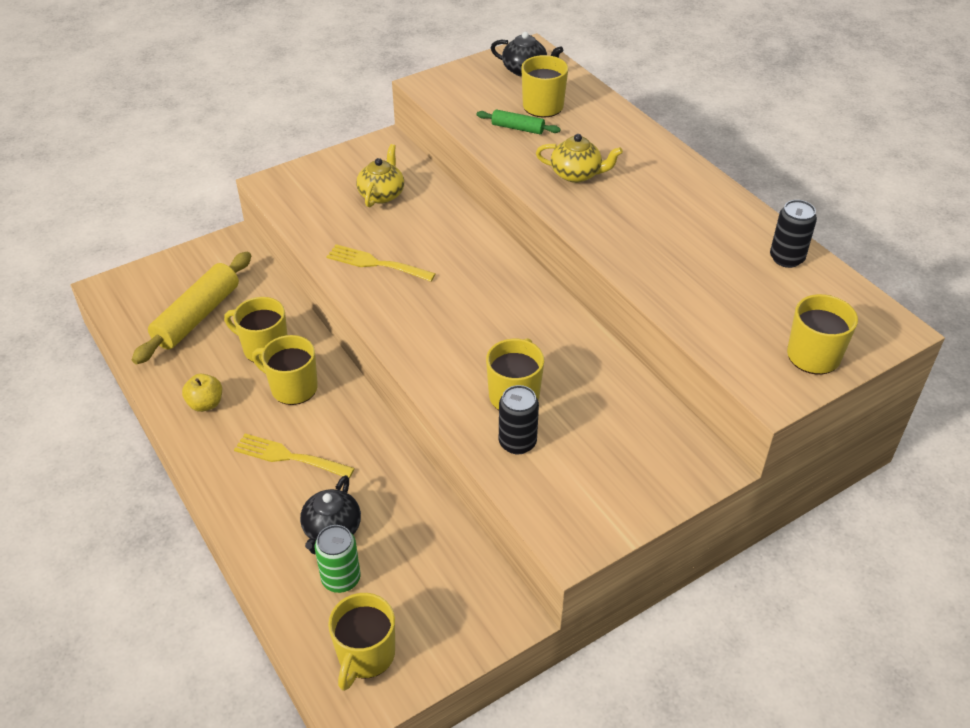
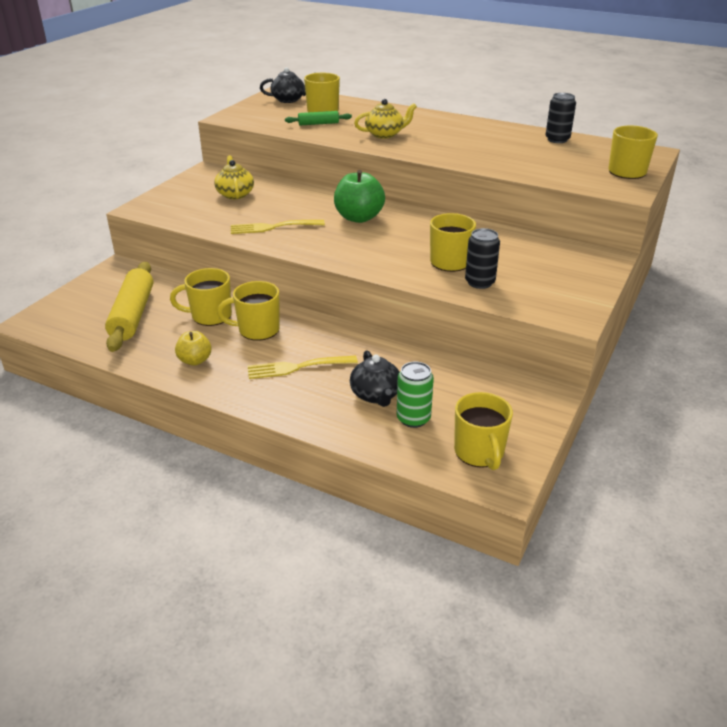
camera: 30 degrees left, 10 degrees down
(479, 283) = (359, 218): none -> green apple

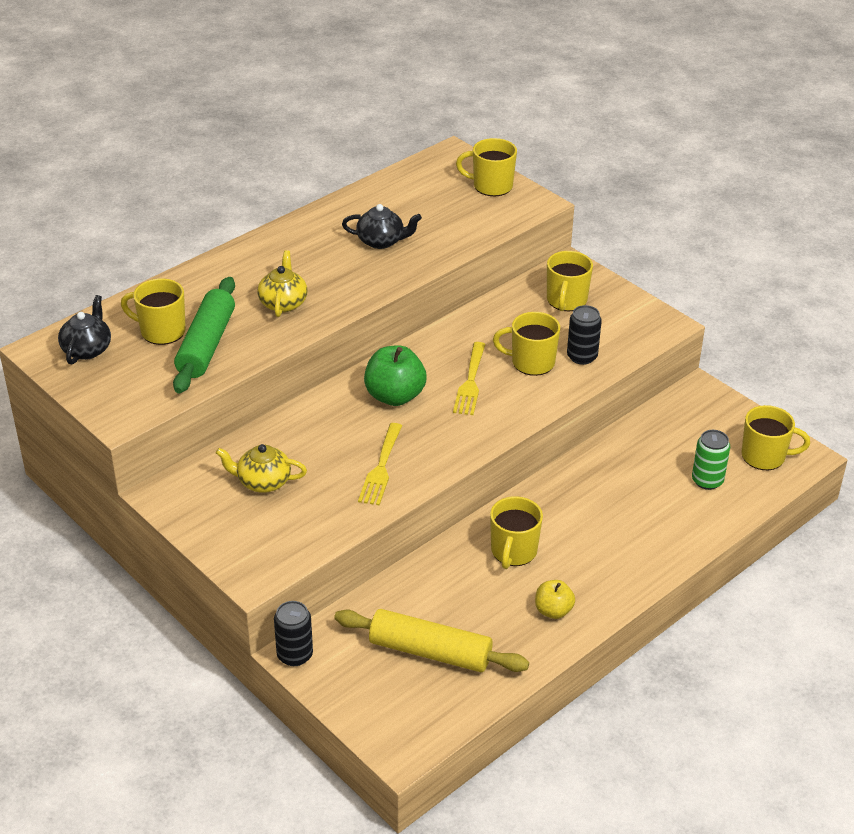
camera: 70 degrees left, 5 degrees up
(210, 316) = (465, 584): yellow mug -> yellow mug (566, 301)
(297, 367) = (598, 536): yellow fork -> yellow fork (470, 382)
(318, 124) = (206, 345): green rolling pin -> green rolling pin, size x1.96
(376, 395) = (664, 494): black teapot -> black teapot (381, 241)
(557, 139) = (382, 194): black can -> black can (295, 655)

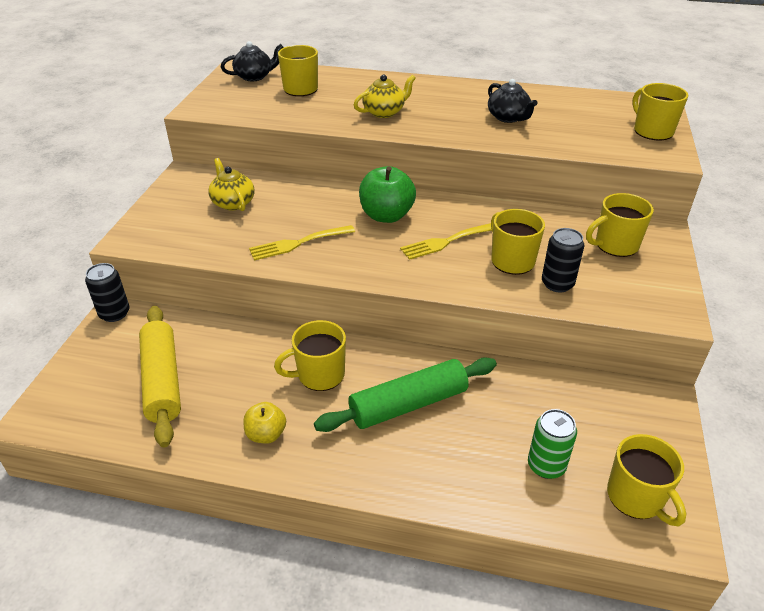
camera: 55 degrees right, 0 degrees up
(206, 345) = (304, 106): green rolling pin -> green rolling pin (408, 404)

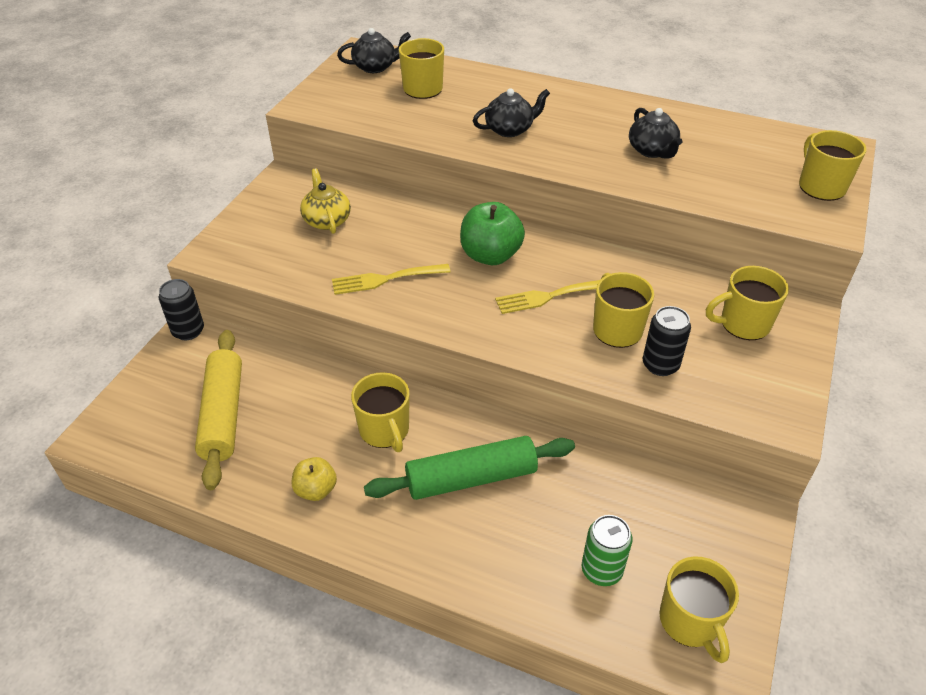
camera: 10 degrees right, 5 degrees up
(319, 375) = (385, 431): yellow mug -> yellow mug turned 105 degrees counterclockwise
(384, 112) = (510, 129): yellow teapot -> black teapot

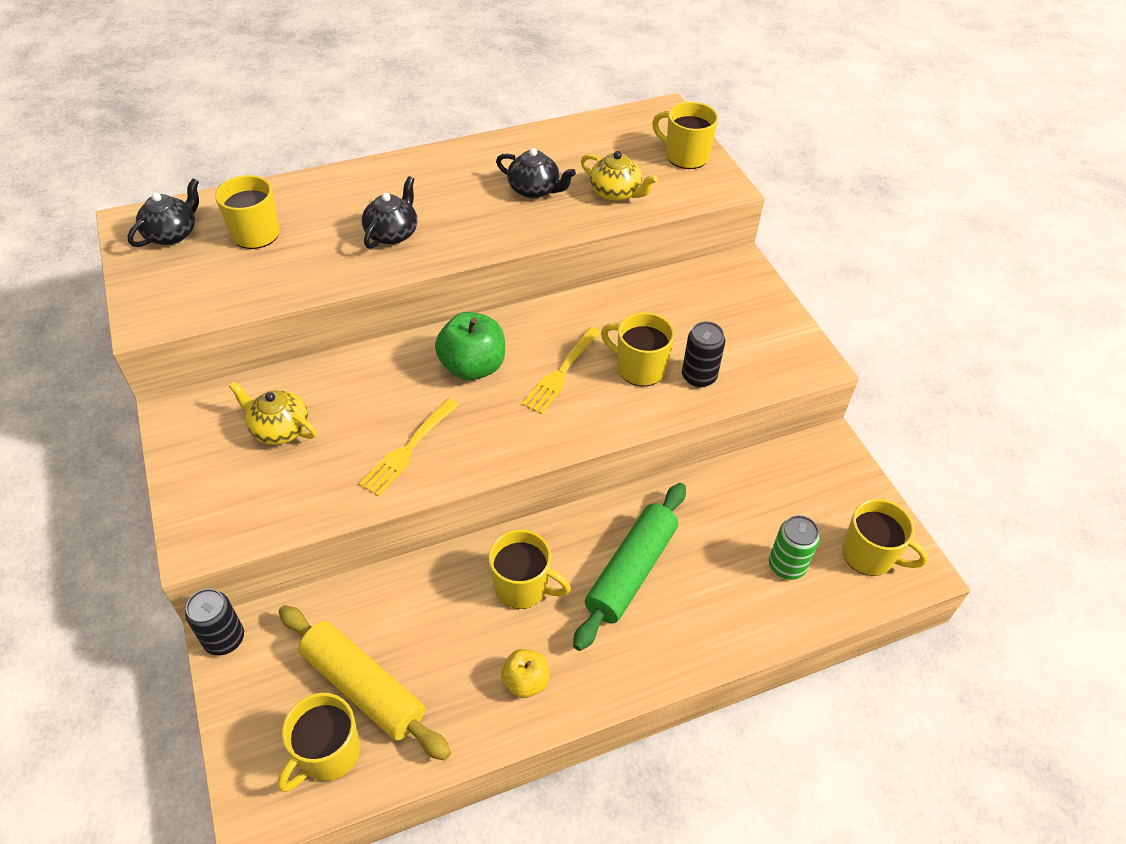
camera: 45 degrees left, 5 degrees up
(719, 183) = (616, 193): none -> yellow teapot
(743, 324) = (716, 304): yellow mug -> yellow mug (328, 753)

